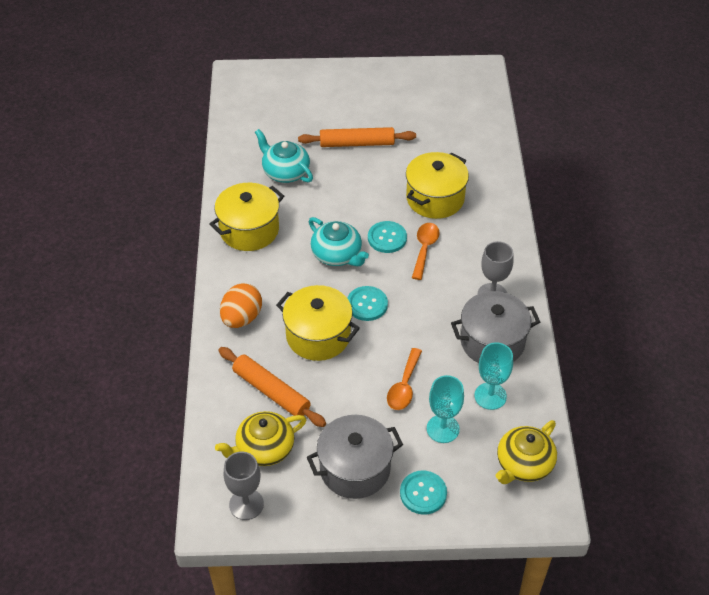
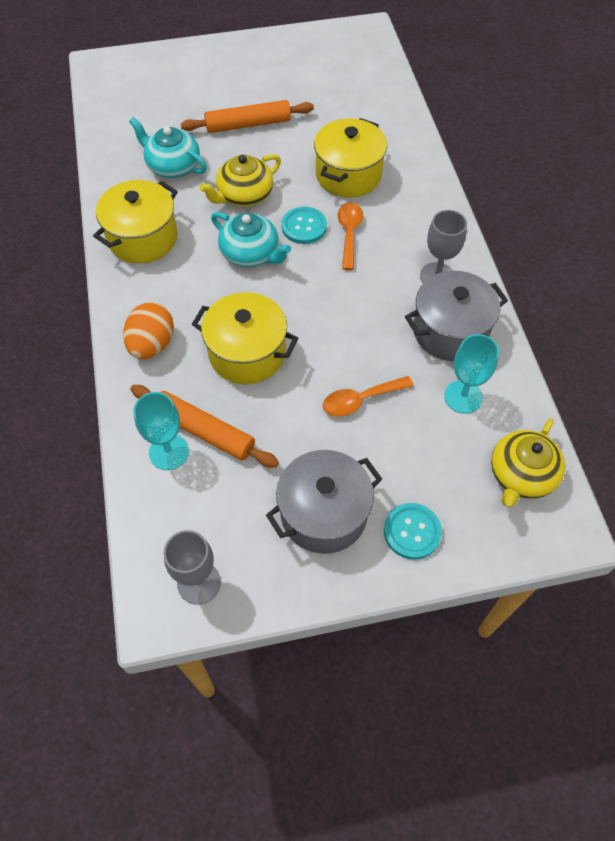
camera: 10 degrees left, 10 degrees up
(264, 449) = (208, 505): yellow teapot -> yellow teapot (244, 195)
(367, 304) = (297, 307): turquoise button -> none
(404, 386) = (360, 400): orange spoon -> orange spoon turned 60 degrees clockwise
(443, 429) = (417, 446): turquoise goblet -> turquoise goblet (169, 452)

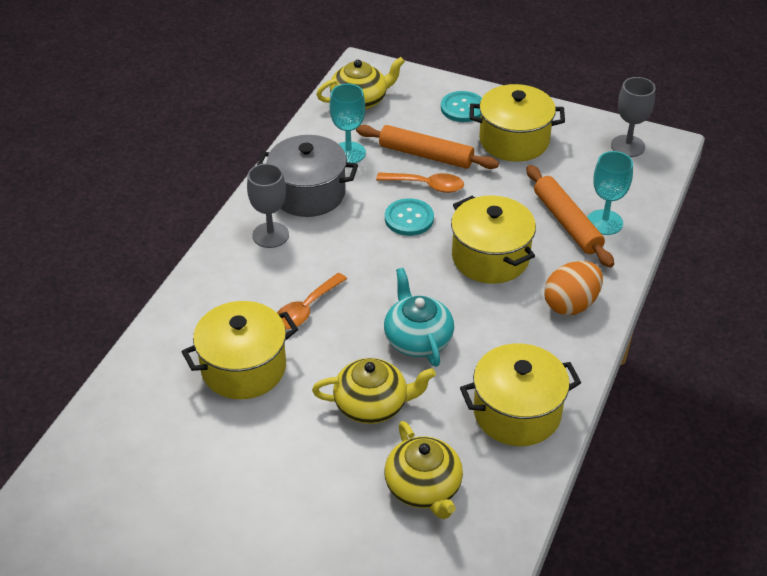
camera: 145 degrees left, 15 degrees down
(172, 166) = (424, 488): turquoise teapot -> yellow teapot
(248, 124) = (289, 497): orange rolling pin -> orange rolling pin (426, 155)
(304, 226) = (342, 338): turquoise button -> turquoise button (409, 218)
(324, 514) = (514, 140): grey pot -> yellow pot

